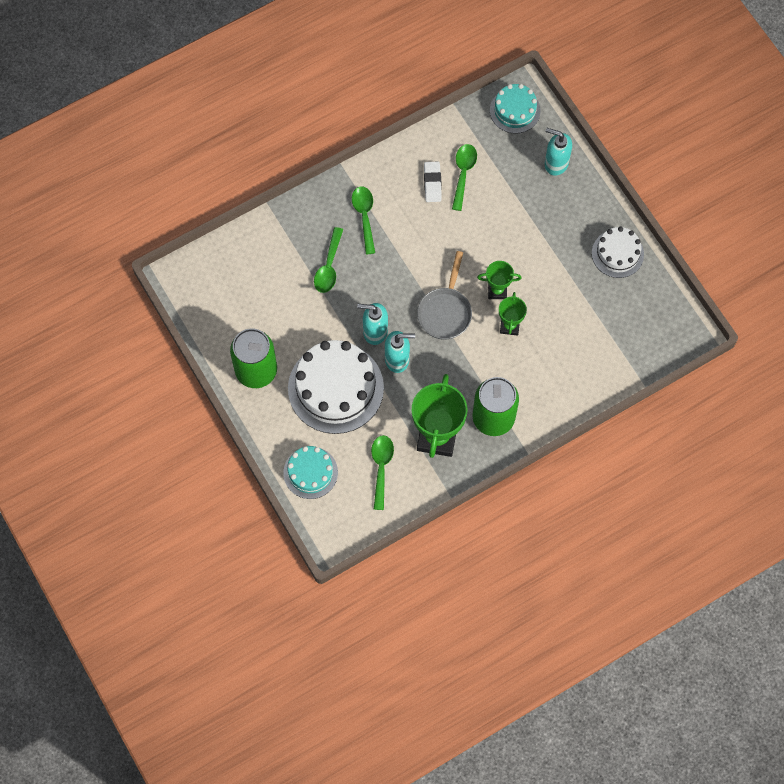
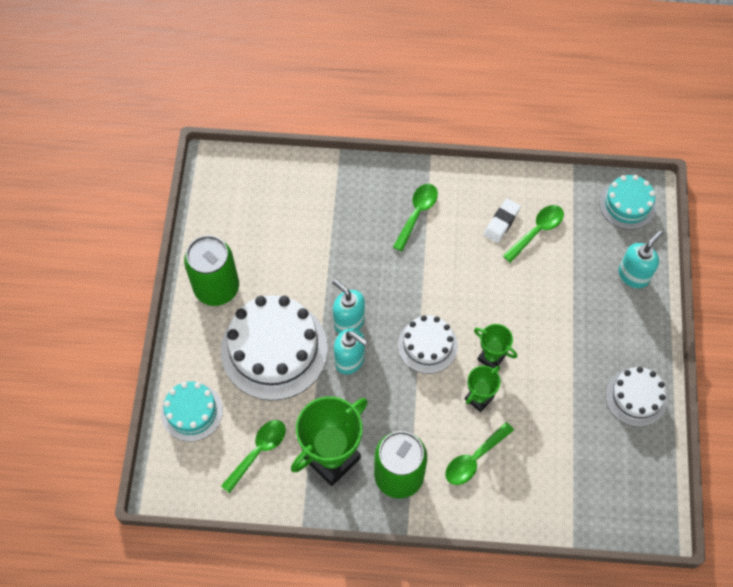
camera: 35 degrees right, 5 degrees down
(329, 266) = (351, 237): green spoon -> green spoon (474, 458)
(445, 311) = (427, 345): grey pan -> white cake
(556, 163) = (633, 275): turquoise soap dispenser -> turquoise soap dispenser turned 75 degrees clockwise

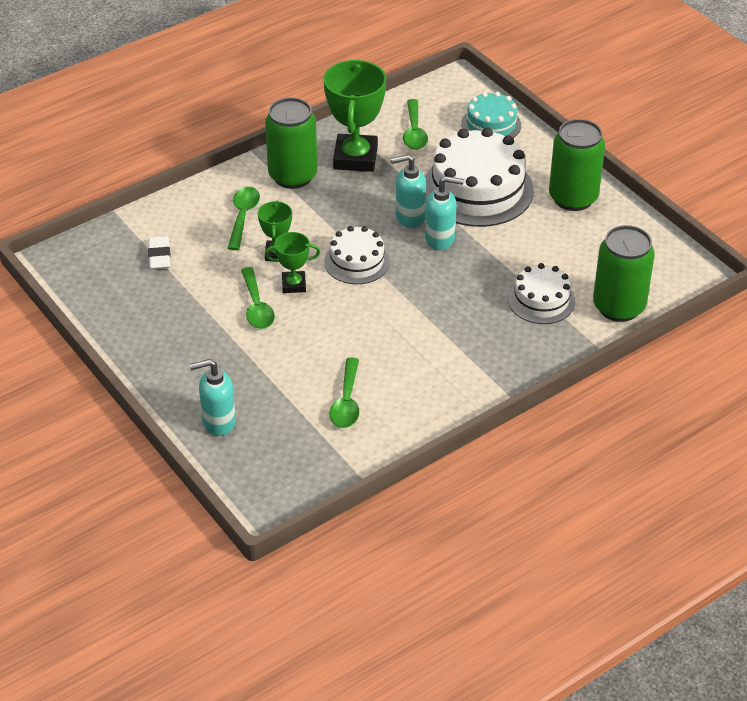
camera: 140 degrees right, 20 degrees down
(292, 176) = (618, 307): none -> green can
(417, 214) = (473, 347): green spoon -> green spoon (256, 306)
(501, 222) = (388, 388): white eraser -> white eraser (159, 256)
(627, 204) = (278, 482): turquoise cake -> none
(633, 275) = (218, 422): turquoise soap dispenser -> turquoise soap dispenser turned 75 degrees clockwise
(636, 397) = (139, 330): white cake -> white cake (541, 300)

